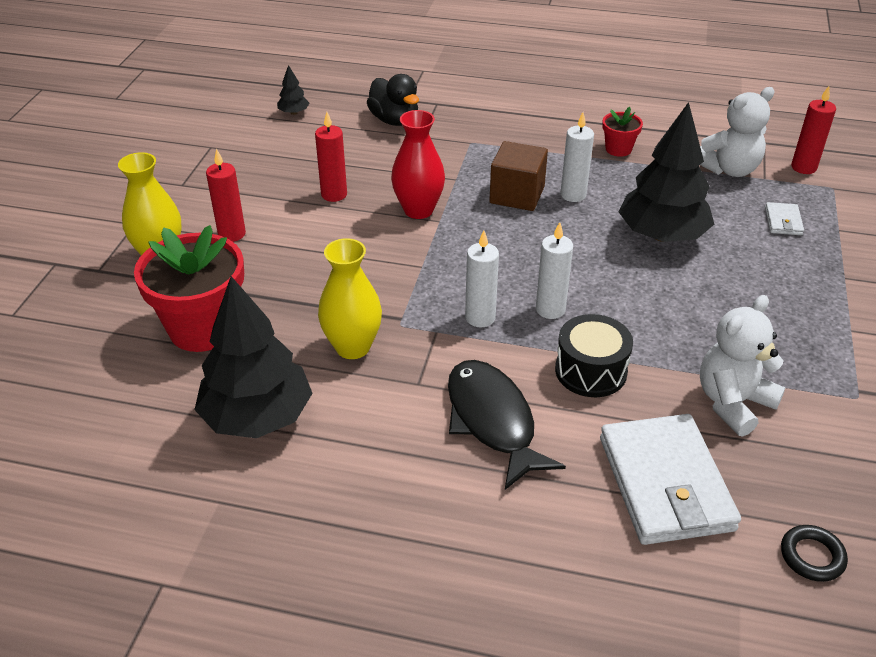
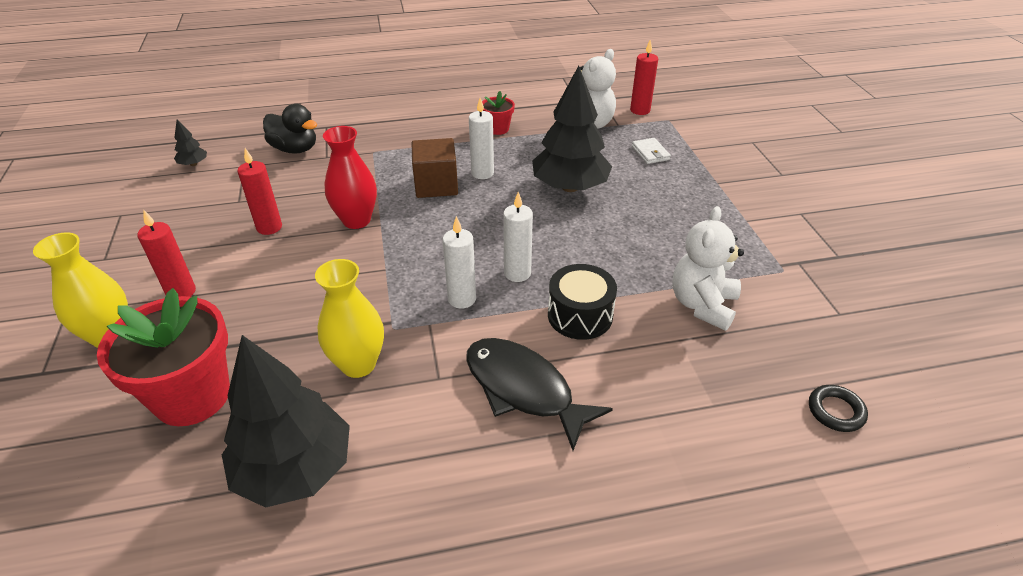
camera: 25 degrees left, 0 degrees up
(665, 483) = (694, 392): white wallet -> none

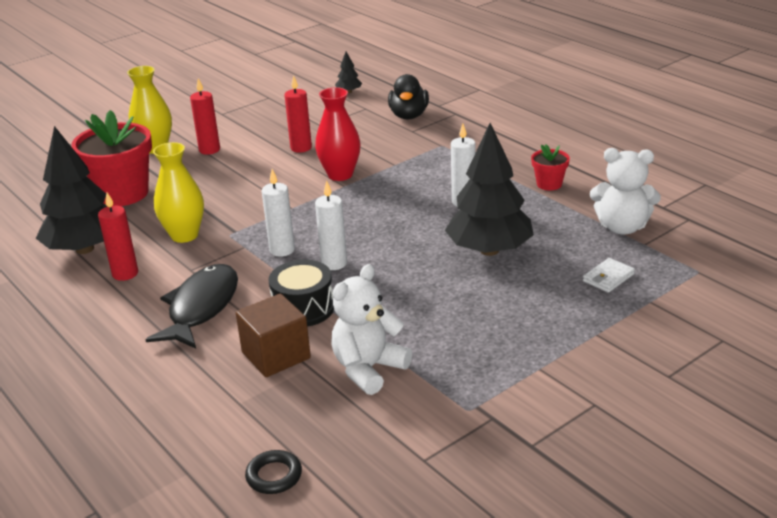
camera: 65 degrees right, 10 degrees down
(436, 185) = (422, 188): brown cube -> brown cube (276, 355)
(640, 110) = (695, 248): red candle -> red candle (125, 274)
(702, 305) = (368, 369): white teddy bear -> white teddy bear turned 45 degrees counterclockwise

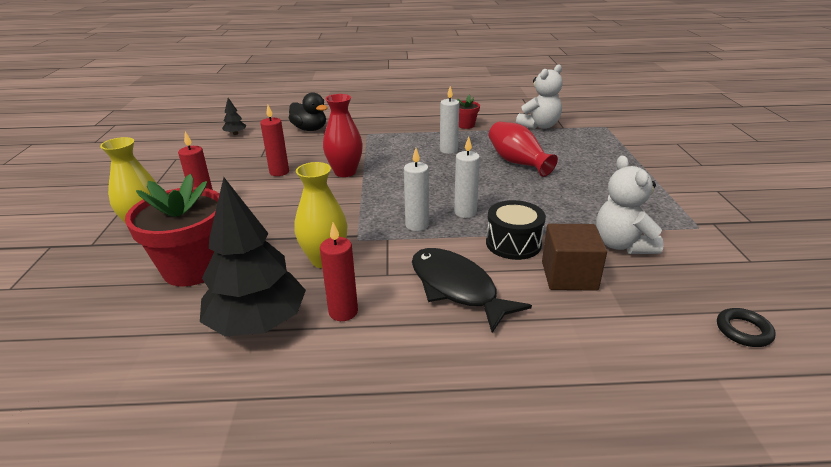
camera: 55 degrees left, 0 degrees up
(489, 250) = (517, 162): black tree -> red vase
(608, 278) = (588, 145): white wallet -> none

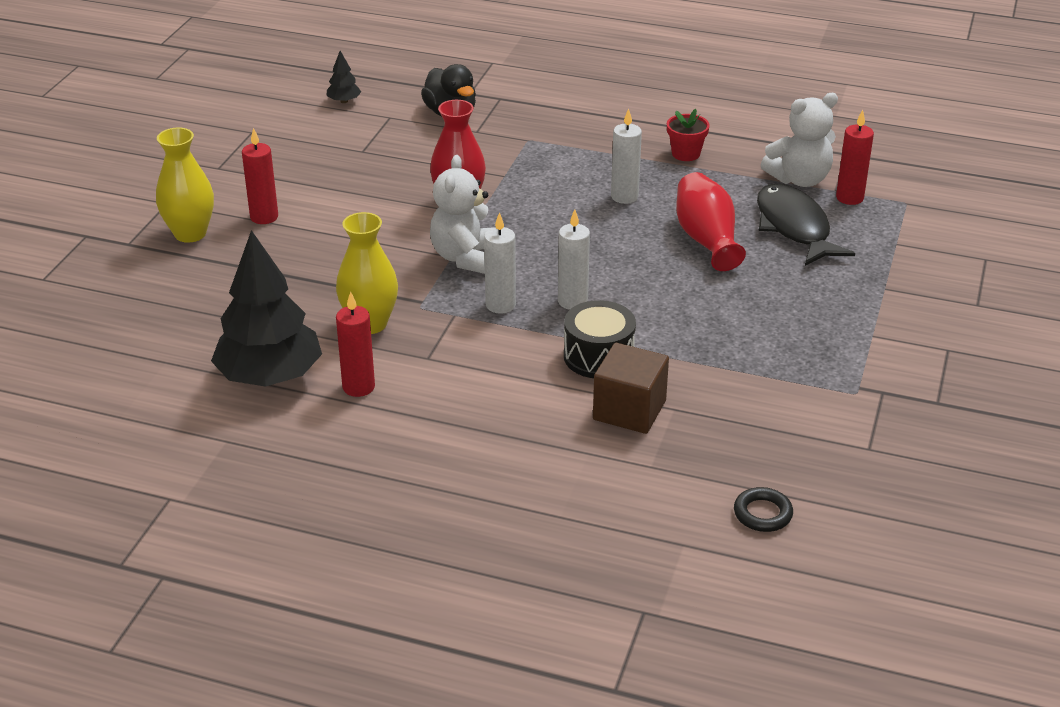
camera: 20 degrees right, 5 degrees up
(193, 268) = (226, 300): red flower pot -> none
(279, 172) = (374, 185): red candle -> red candle (849, 198)
(457, 288) = (492, 392): black fish -> black fish (794, 227)
(622, 245) = (730, 390): white teddy bear -> white teddy bear (466, 258)

